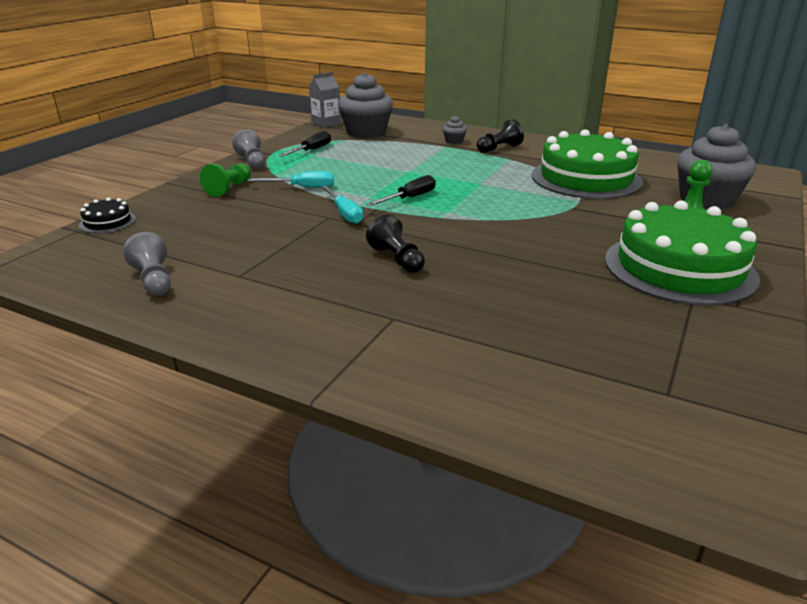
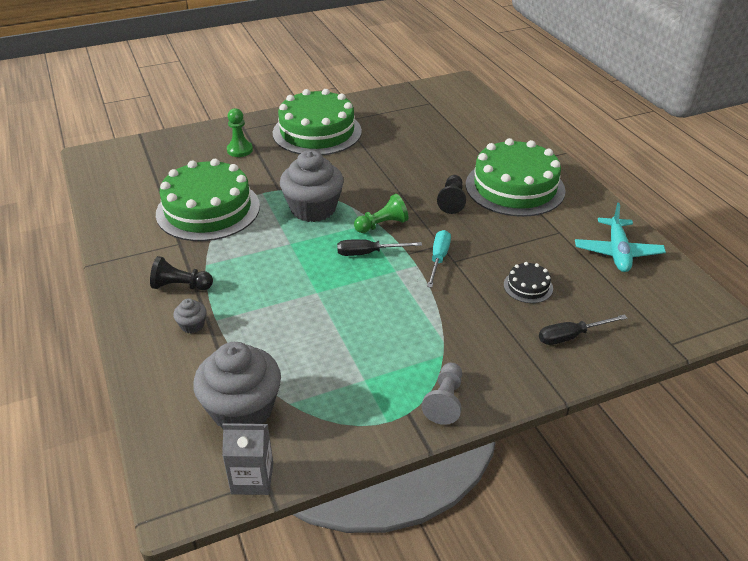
camera: 140 degrees left, 10 degrees up
(107, 222) = (642, 345): black cake -> black cake (528, 286)
(154, 280) = (617, 252): grey pawn -> turquoise plane
(229, 188) = (506, 349): green pawn -> green pawn (382, 225)
(302, 187) = (437, 314): turquoise screwdriver -> none
(311, 150) = (357, 393): black screwdriver -> black screwdriver (571, 336)
(341, 303) = (515, 187): none -> green cake
(706, 200) = (190, 156): grey cupcake -> grey cupcake (313, 209)

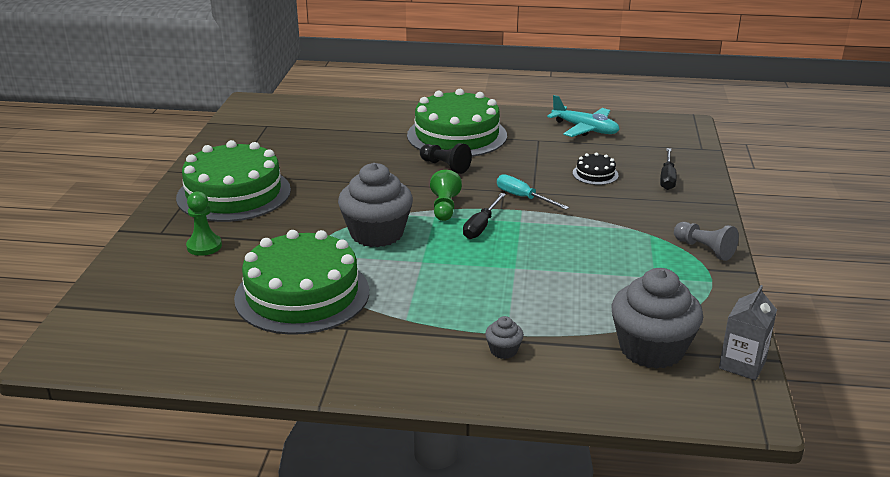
camera: 60 degrees left, 10 degrees down
(181, 286) = (429, 343): black pawn -> none

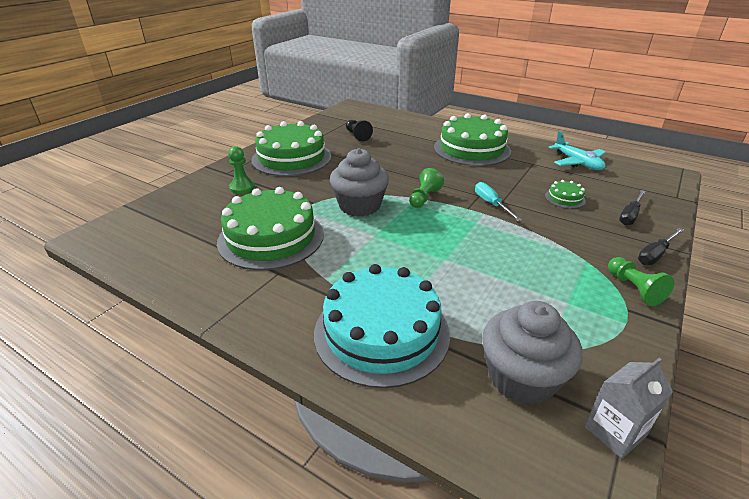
camera: 25 degrees right, 5 degrees up
(445, 166) = (447, 168): black pawn -> black pawn (357, 136)
(481, 226) = (441, 218): black screwdriver -> black screwdriver (655, 254)
(503, 350) = (381, 332): grey cupcake -> turquoise cake
(595, 174) = (565, 198): black cake -> green cake
(704, 249) = (634, 289): grey pawn -> green pawn

